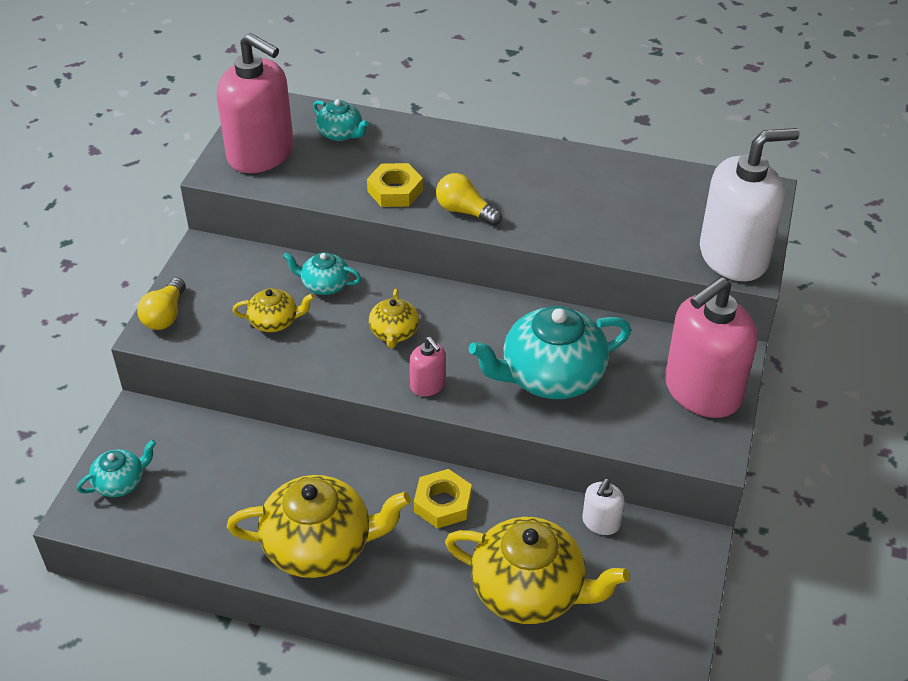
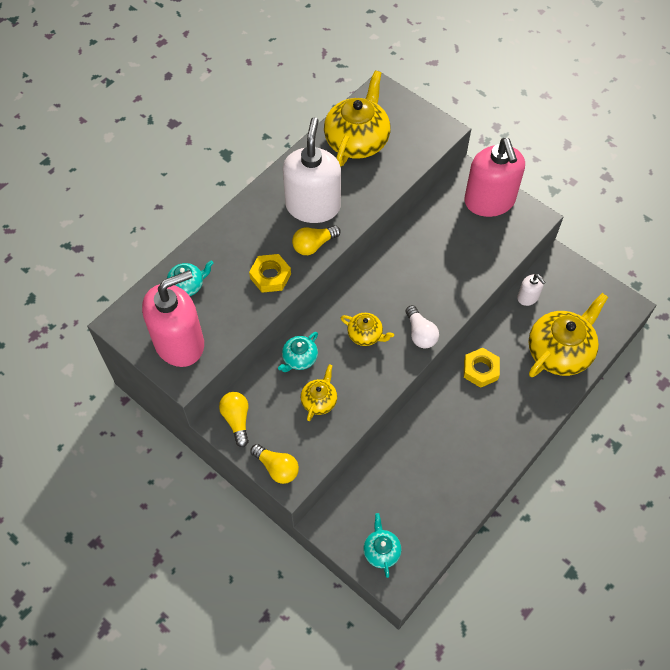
camera: 65 degrees left, 15 degrees up
(213, 261) = (237, 420): none -> yellow light bulb
(320, 546) = (484, 447): yellow teapot -> yellow teapot (357, 141)
(428, 385) = (420, 333): pink soap dispenser -> white light bulb
(551, 376) = (443, 267): turquoise teapot -> none
(734, 256) = (428, 131): white soap dispenser -> white soap dispenser (313, 206)

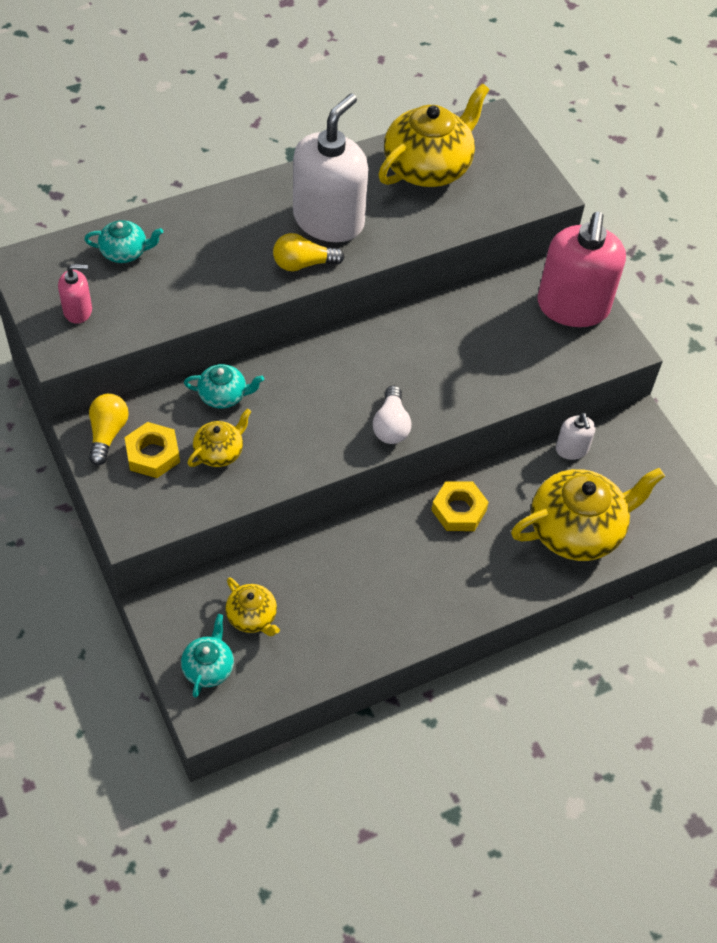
camera: 20 degrees right, 5 degrees down
(179, 343) = (78, 310): pink soap dispenser -> pink soap dispenser, size x0.45
(270, 276) = (229, 278): yellow nut -> yellow nut (153, 454)
(277, 468) = (123, 506): yellow light bulb -> none
(299, 358) = (223, 395): turquoise teapot -> turquoise teapot turned 150 degrees counterclockwise
(365, 335) = (321, 400): yellow teapot -> yellow teapot (252, 617)

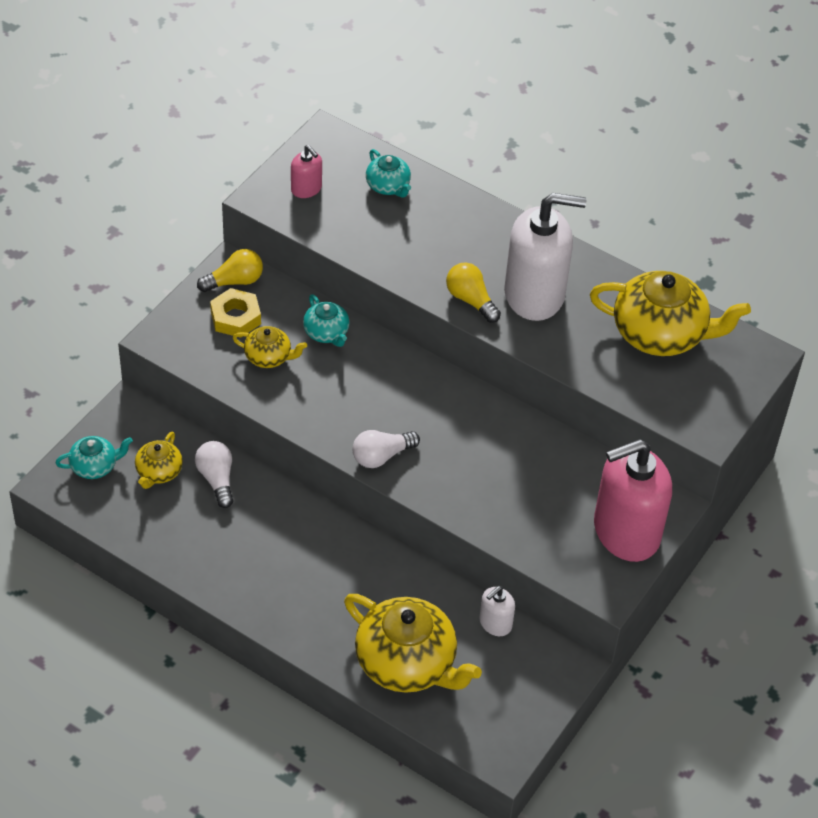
camera: 60 degrees right, 5 degrees down
(292, 574) = (217, 479): none -> white light bulb
(458, 510) = (363, 565): yellow nut -> none

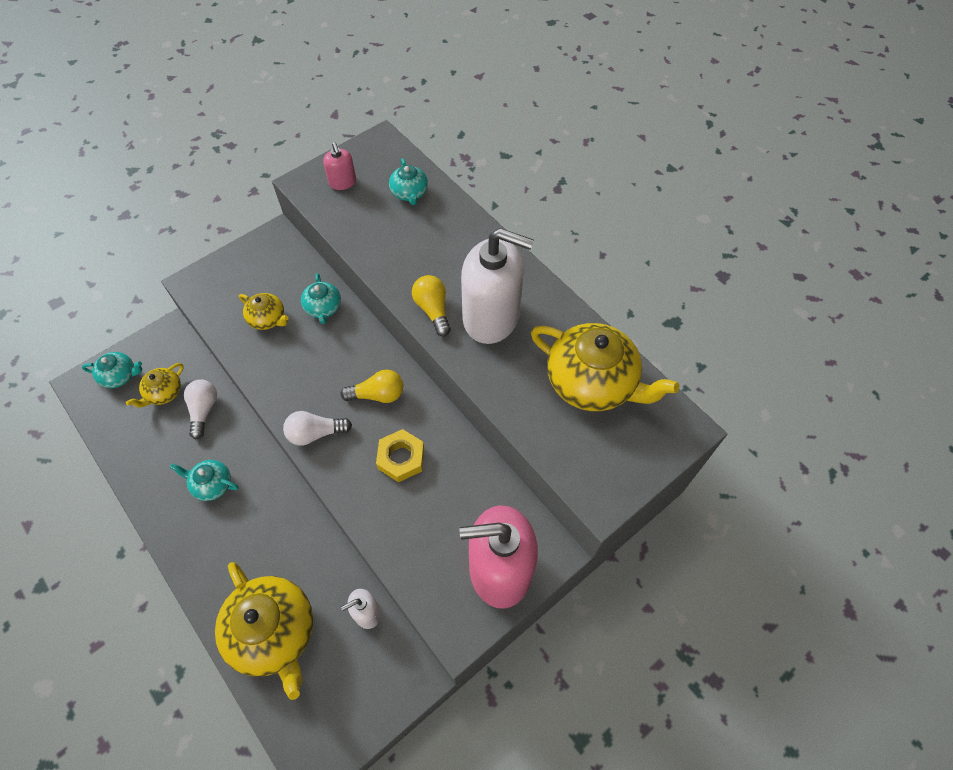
camera: 20 degrees right, 10 degrees up
(234, 281) = (273, 248): yellow light bulb -> yellow light bulb (378, 394)
(235, 317) = (259, 279): yellow nut -> yellow nut (401, 458)
(267, 548) = (212, 484): none -> turquoise teapot

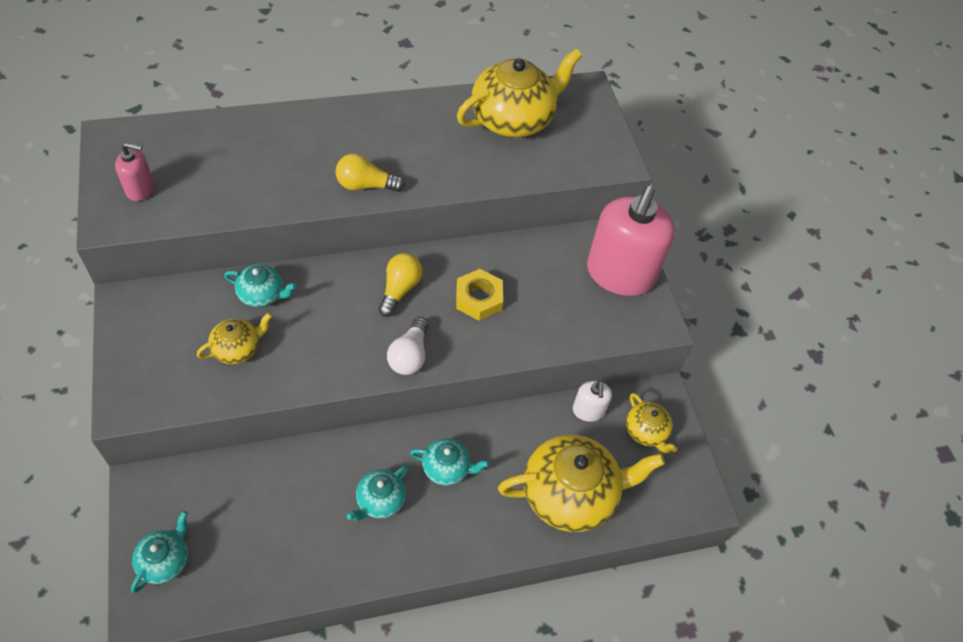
camera: 70 degrees left, 5 degrees down
(164, 393) = (226, 516): yellow teapot -> yellow teapot (646, 431)
(204, 410) = (281, 480): white light bulb -> none
(409, 193) = (206, 144): turquoise teapot -> turquoise teapot (447, 468)
(491, 317) = (404, 150): white soap dispenser -> none

